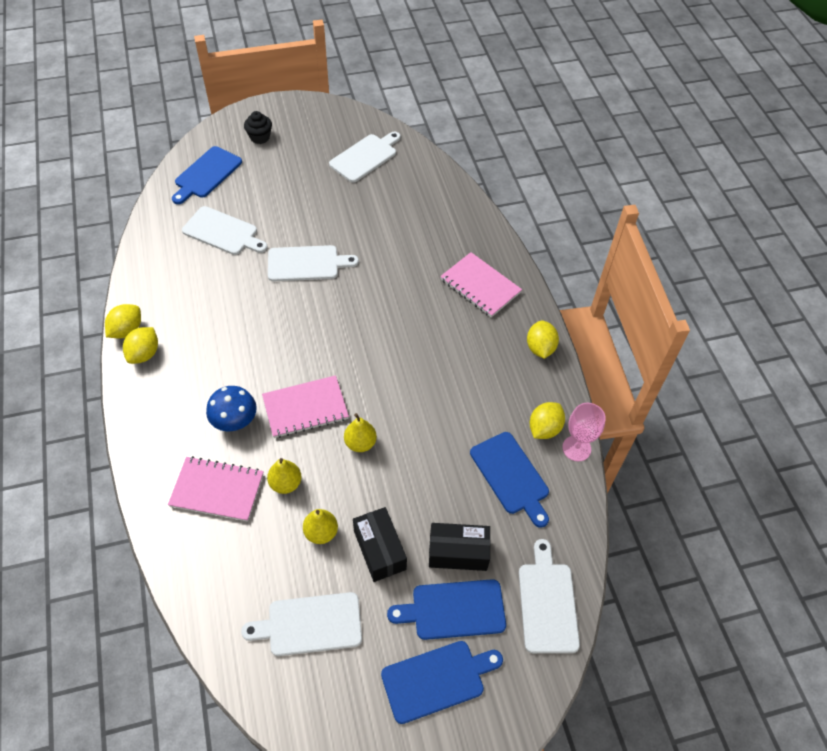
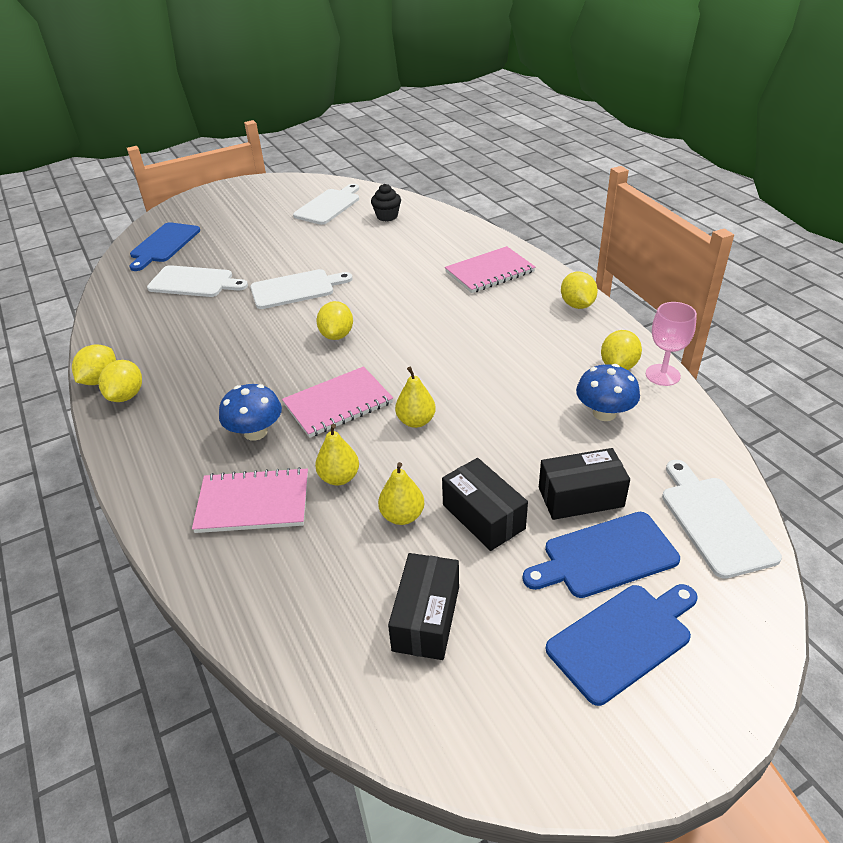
camera: 10 degrees left, 15 degrees down
(260, 137) = (214, 211): black cupcake -> black cupcake (387, 216)
(310, 624) = (426, 618): white cutting board -> black box
(326, 330) = (337, 335): none -> yellow lemon
(480, 286) = (489, 272): pink notebook -> pink notebook turned 60 degrees counterclockwise
(511, 476) = (604, 413): blue cutting board -> blue mushroom

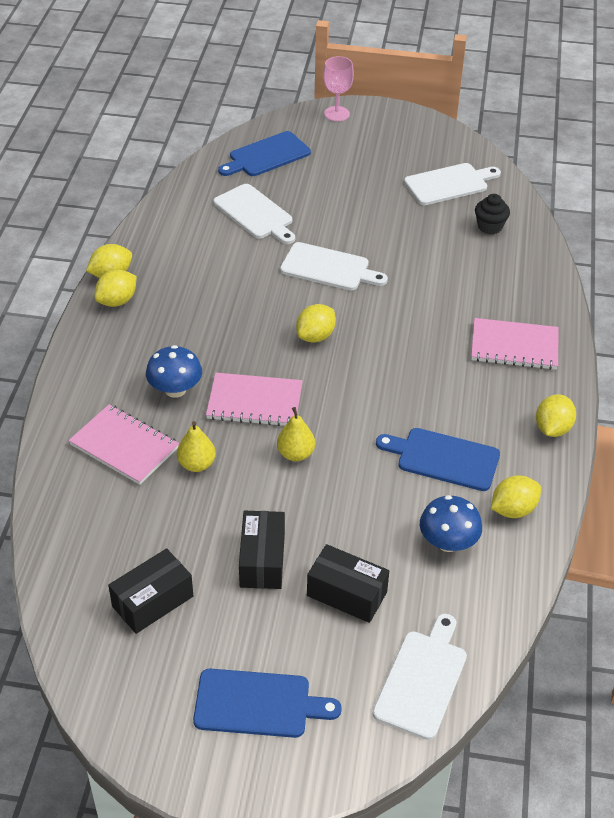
camera: 35 degrees right, 5 degrees up
(402, 516) = (209, 522): yellow pear -> none
(605, 556) = (312, 646): blue cutting board -> blue cutting board (443, 459)
(662, 375) = (541, 542): pink goblet -> pink goblet (337, 114)

